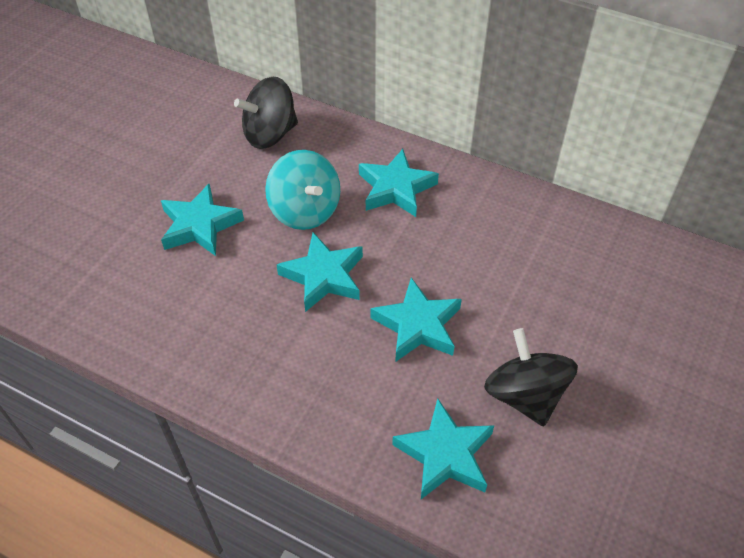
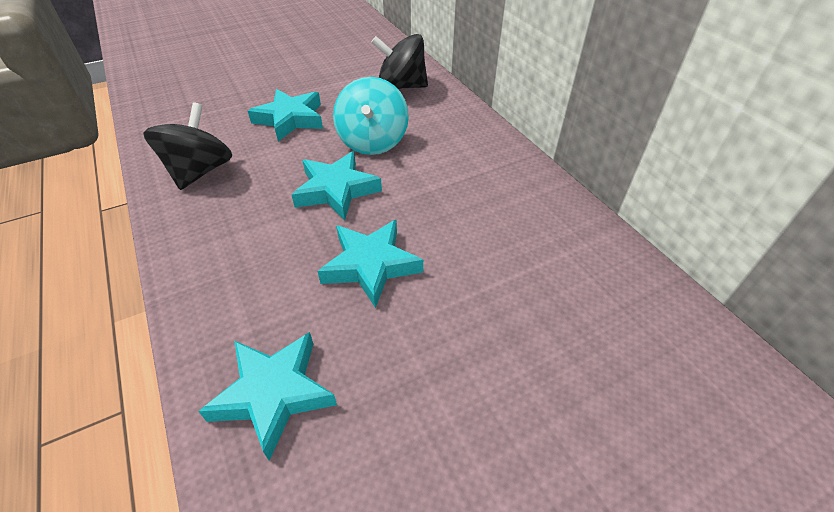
camera: 35 degrees right, 5 degrees down
(396, 188) = (461, 157): turquoise star -> none
(525, 395) = (408, 388): black spinning top -> black spinning top (200, 171)

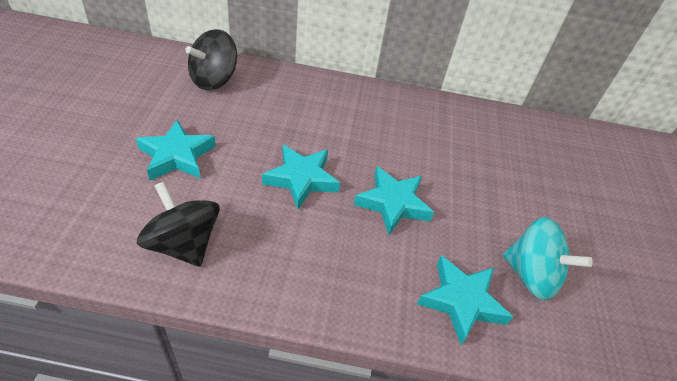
camera: 60 degrees left, 0 degrees up
(372, 141) = (265, 132): turquoise spinning top -> turquoise spinning top (531, 275)

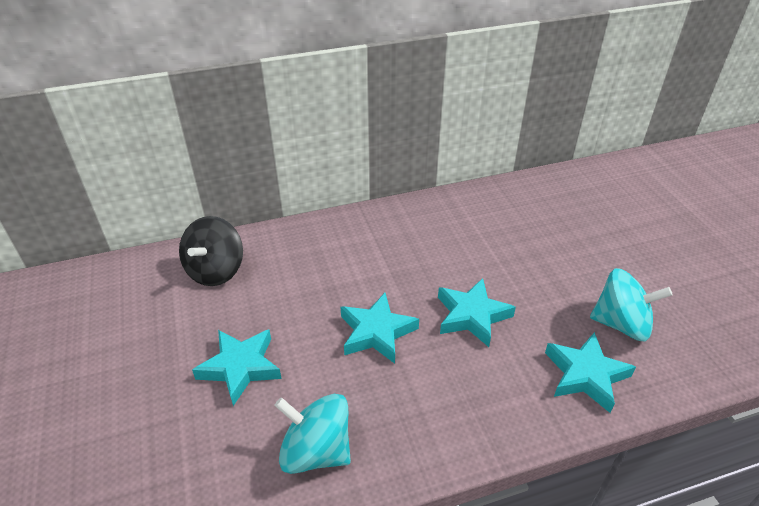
camera: 20 degrees left, 5 degrees down
(184, 244) = (316, 451): black spinning top -> turquoise spinning top

